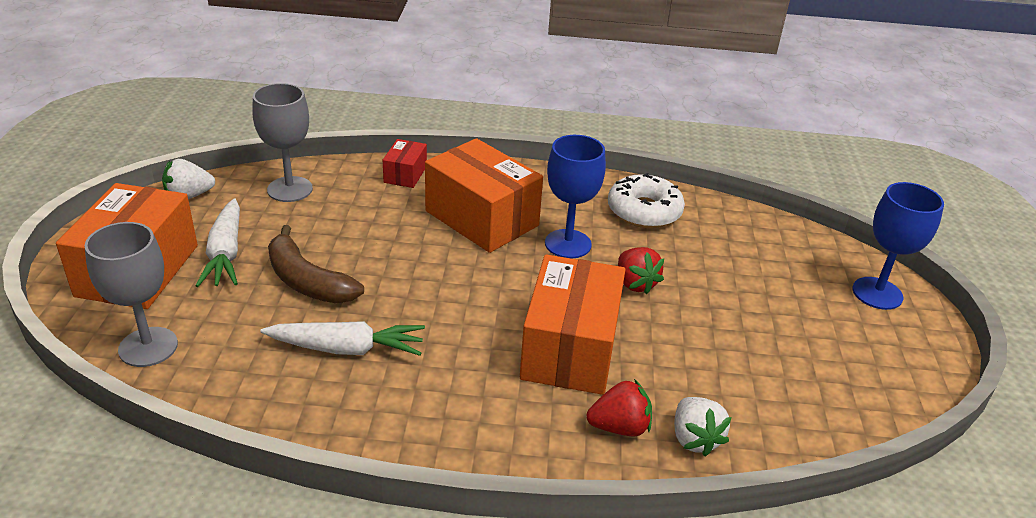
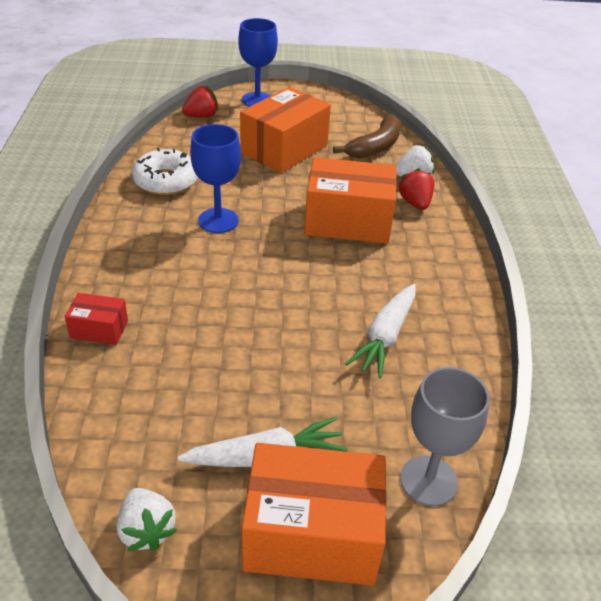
camera: 95 degrees left, 5 degrees up
(290, 189) = (130, 425): grey goblet -> none
(307, 281) = (301, 378): brown banana -> brown banana (375, 146)
(347, 349) = (385, 337): white carrot -> white carrot turned 150 degrees counterclockwise
(481, 218) = (182, 270): orange box -> orange box (284, 149)
(635, 283) = (266, 190): red strawberry -> red strawberry (201, 116)

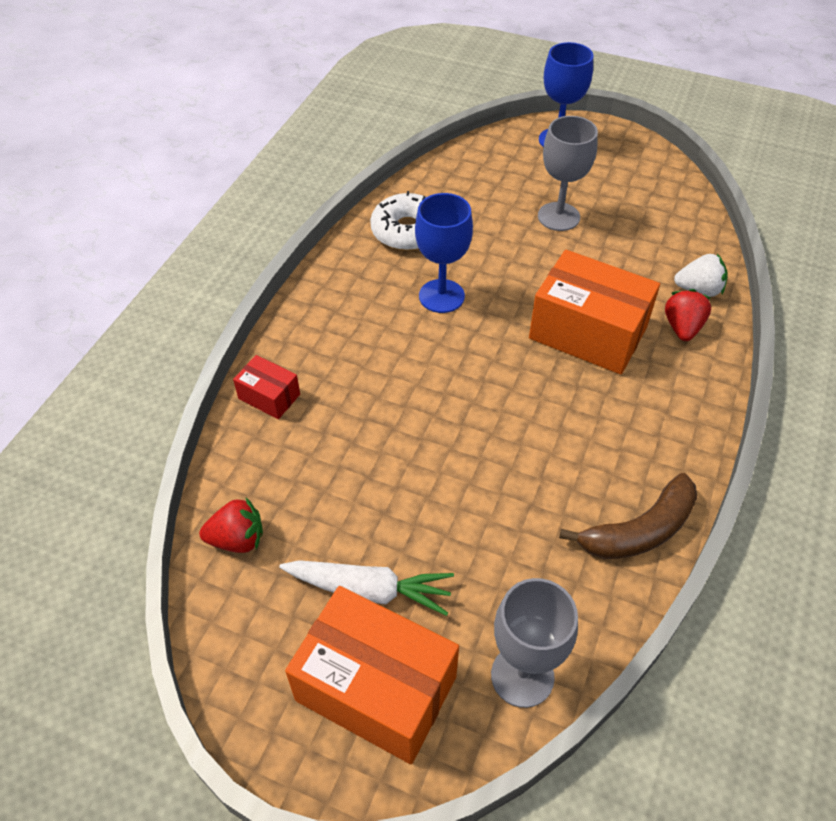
camera: 25 degrees right, 10 degrees up
(146, 530) = (227, 626): white strawberry -> none
(201, 116) = (483, 151): red strawberry -> red strawberry (237, 539)
(284, 149) = (558, 217): orange box -> grey goblet
(375, 146) = (672, 236): brown banana -> brown banana (639, 530)
(385, 337) = (559, 493): white carrot -> none

